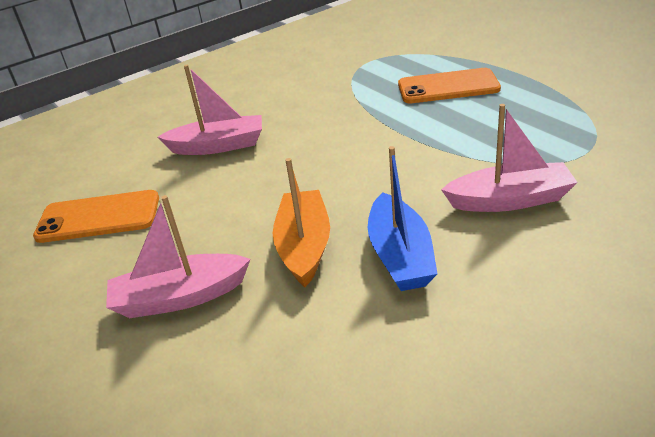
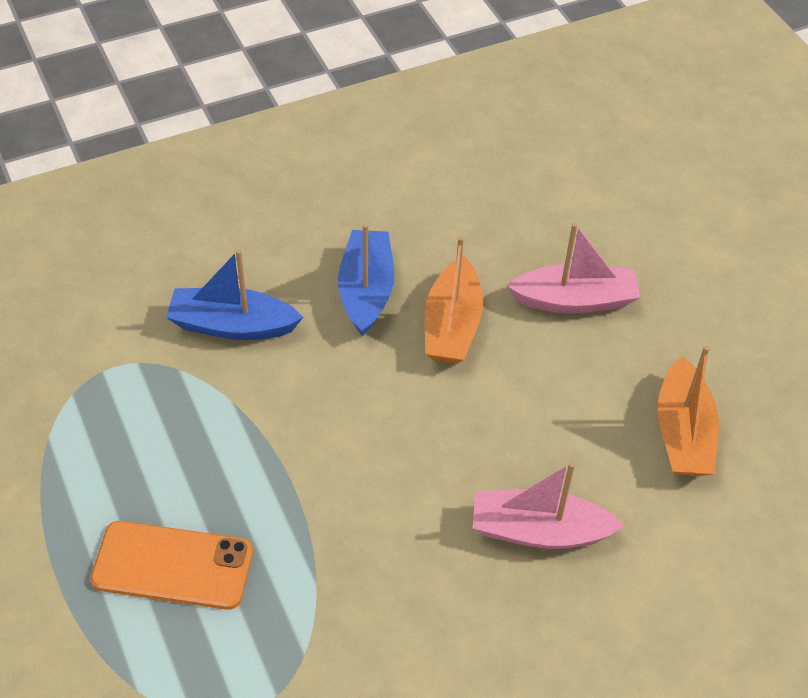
camera: 175 degrees left, 15 degrees up
(98, 217) = (682, 433): orange phone -> orange boat
(509, 200) = (232, 325): pink boat -> blue boat

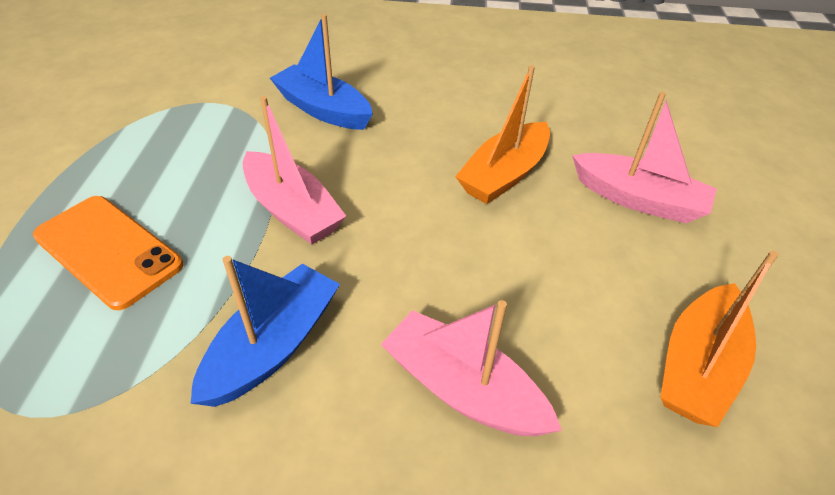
camera: 30 degrees right, 5 degrees down
(297, 450) = (292, 210): none -> pink boat
(366, 291) = (448, 125): blue boat -> blue boat (273, 346)

